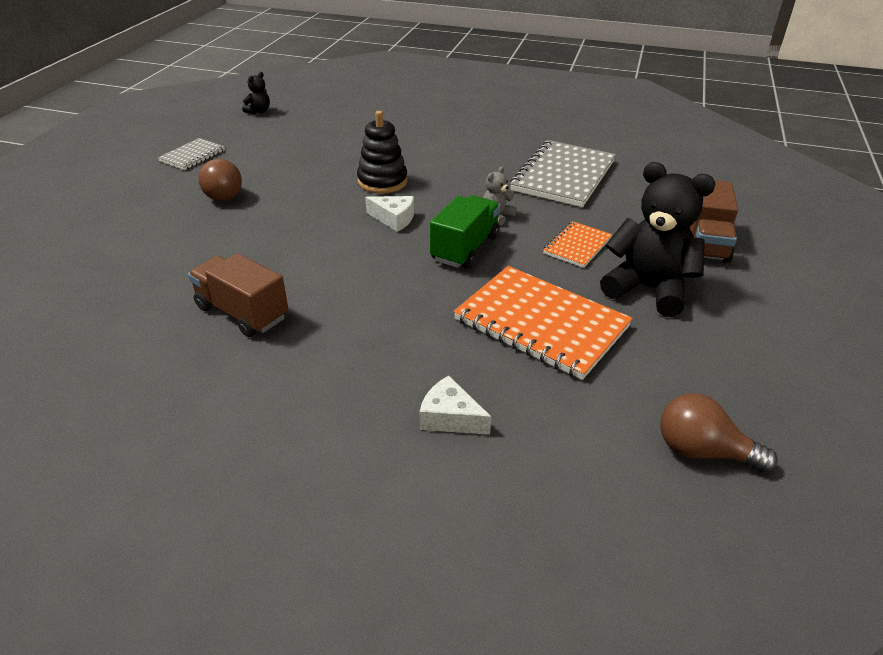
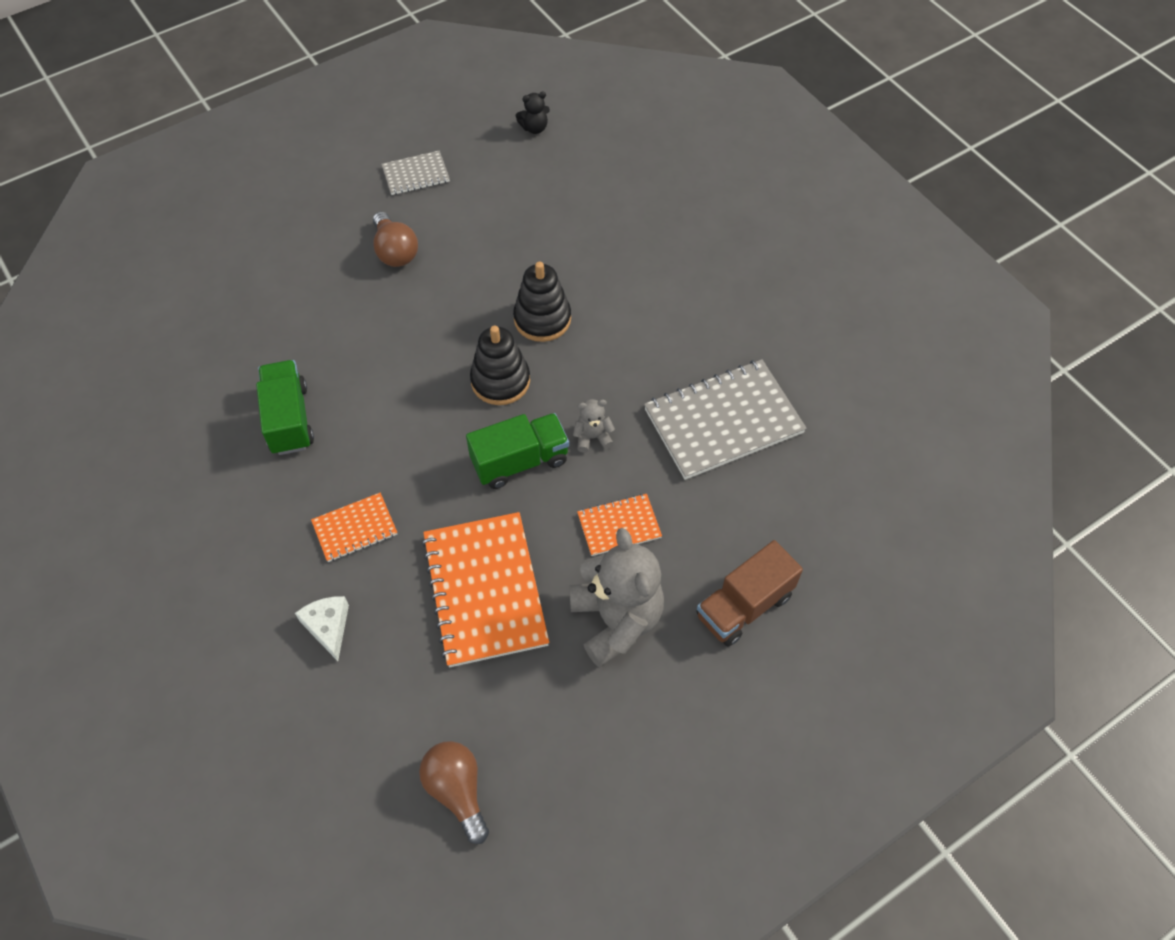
camera: 40 degrees right, 20 degrees up
(223, 193) = (395, 251): brown light bulb -> brown light bulb turned 45 degrees counterclockwise
(242, 313) = (289, 419): brown truck -> green truck
(389, 345) = (355, 528): none -> orange notebook
(394, 219) = (500, 381): white cheese -> black stacking toy
(648, 289) = (616, 620): black teddy bear -> grey teddy bear

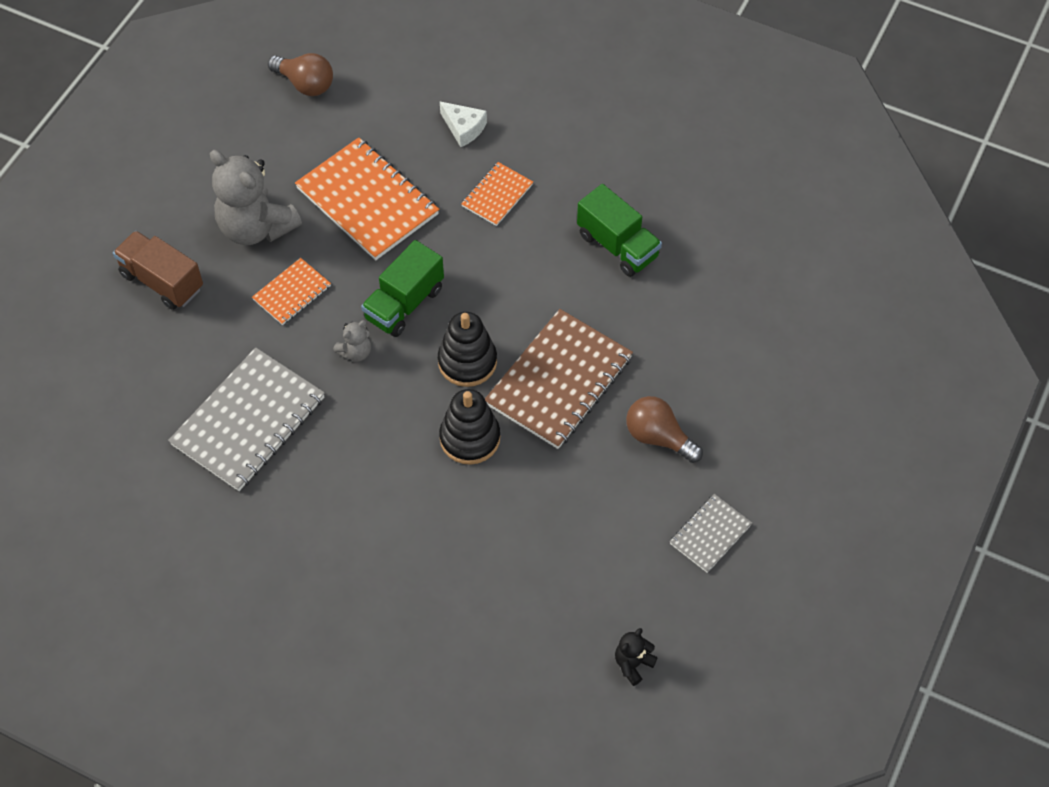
camera: 150 degrees right, 0 degrees up
(436, 328) = (559, 381): none -> brown notebook
(744, 606) = (162, 281): brown truck -> brown truck turned 75 degrees counterclockwise

